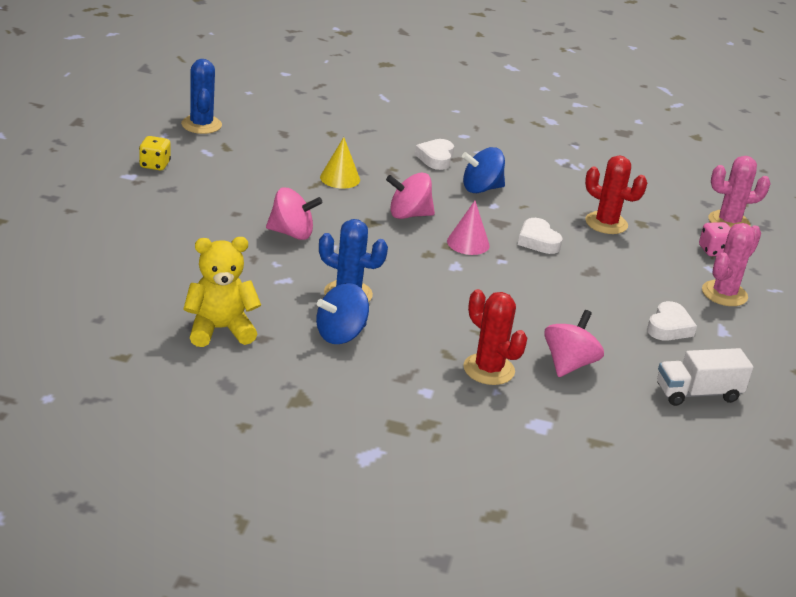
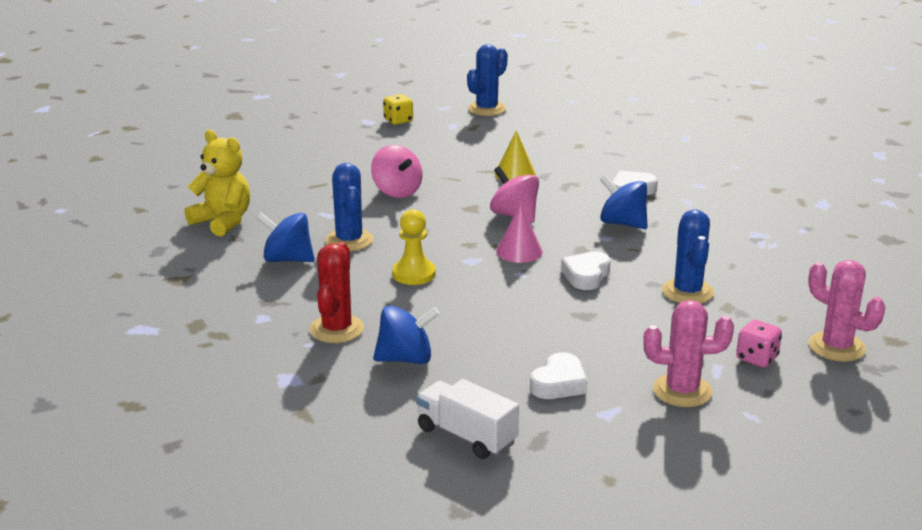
camera: 55 degrees right, 5 degrees down
(444, 297) = (414, 274): none -> yellow pawn
(569, 364) = (406, 359): pink spinning top -> blue spinning top
(606, 223) = (687, 292): red cactus -> blue cactus
(669, 327) = (559, 383): white heart -> white heart turned 45 degrees counterclockwise

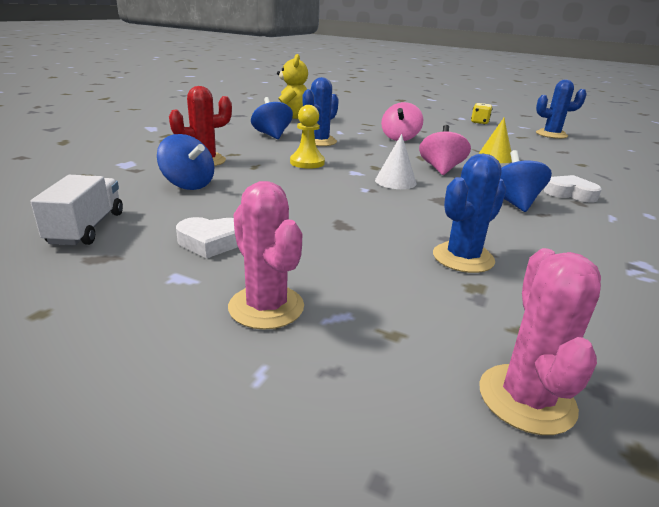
camera: 50 degrees right, 0 degrees up
(519, 251) = (395, 181): pink cone -> white cone
(586, 275) = (405, 210): white heart -> none
(757, 358) = (399, 337): pink dice -> none

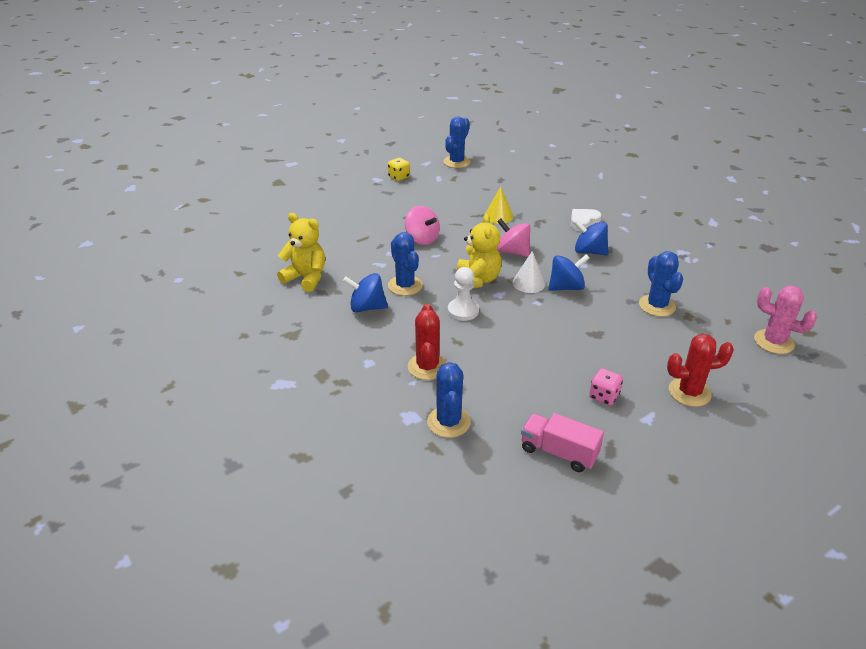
camera: 60 degrees left, 10 degrees up
(86, 228) = (558, 452): white truck -> pink truck
(124, 176) = (448, 422): none -> blue cactus
(188, 185) = (487, 388): blue spinning top -> blue spinning top (566, 287)
(211, 242) = (603, 396): white heart -> pink dice
(266, 307) = (689, 392): pink cactus -> red cactus
(307, 162) = (463, 311): yellow pawn -> white pawn
(366, 162) = (477, 280): none -> yellow teddy bear

